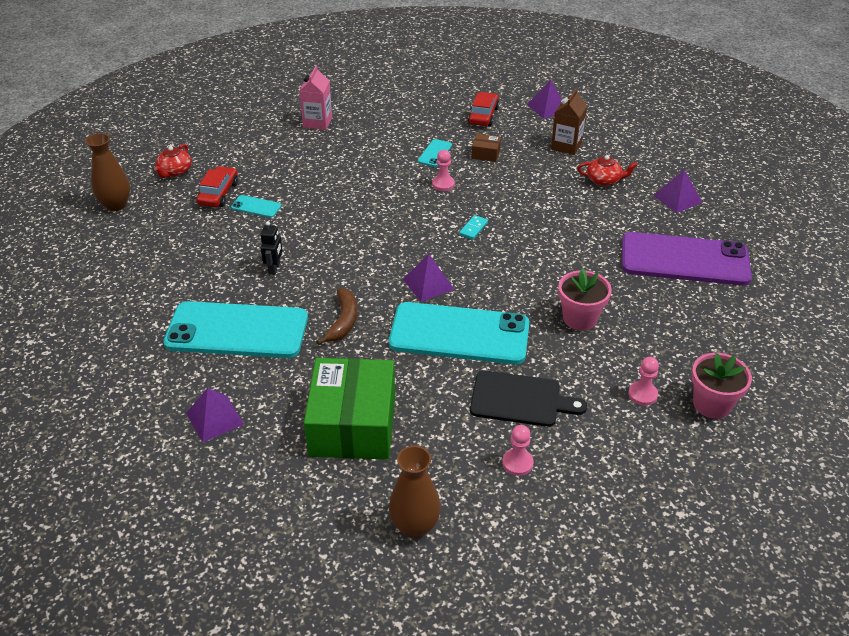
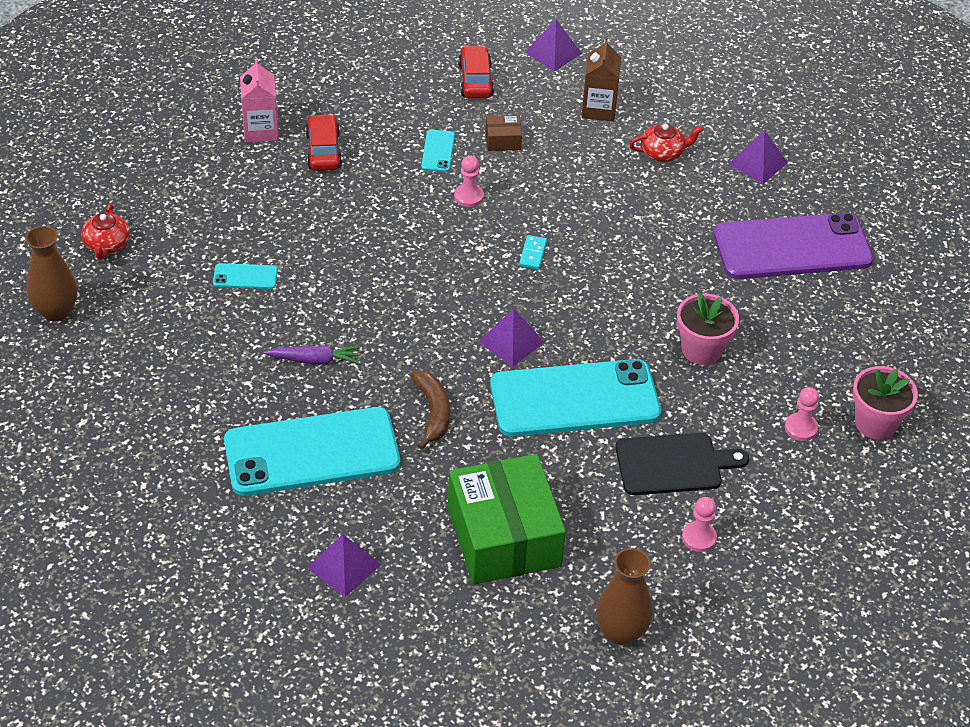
camera: 20 degrees left, 5 degrees up
(218, 193) = (185, 267): red car -> red car (323, 150)
(274, 268) = (314, 360): black robot -> purple carrot

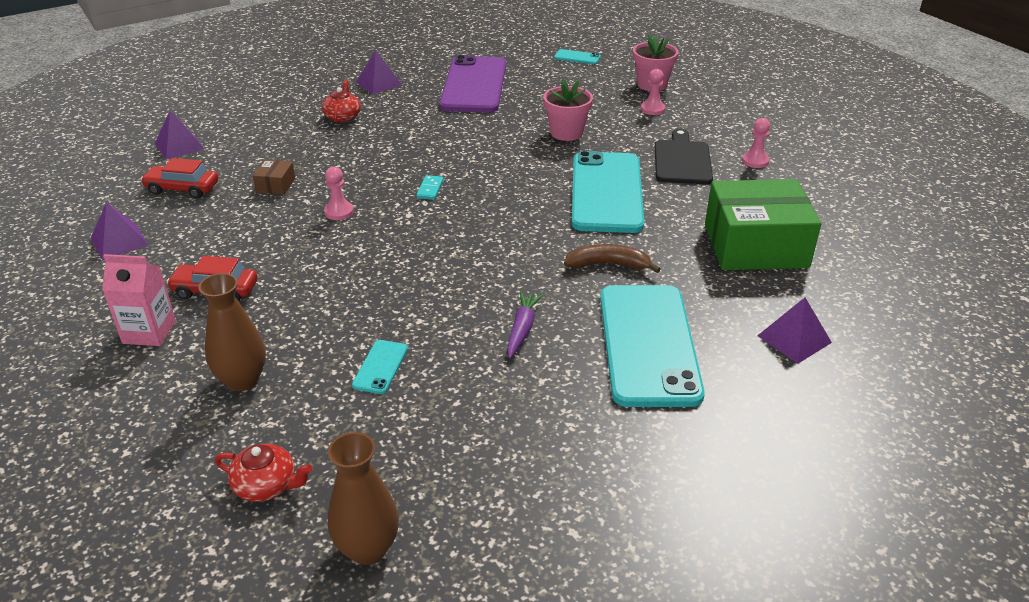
camera: 75 degrees left, 10 degrees down
(438, 151) = (266, 221): turquoise phone -> turquoise phone (577, 57)
(511, 342) = (532, 213): purple pyramid -> purple pyramid (119, 241)
(533, 254) = (430, 189): turquoise domino -> turquoise domino turned 75 degrees clockwise
(598, 109) = (270, 136): brown carton -> none
(621, 632) = (849, 205): brown vase -> brown vase (242, 380)

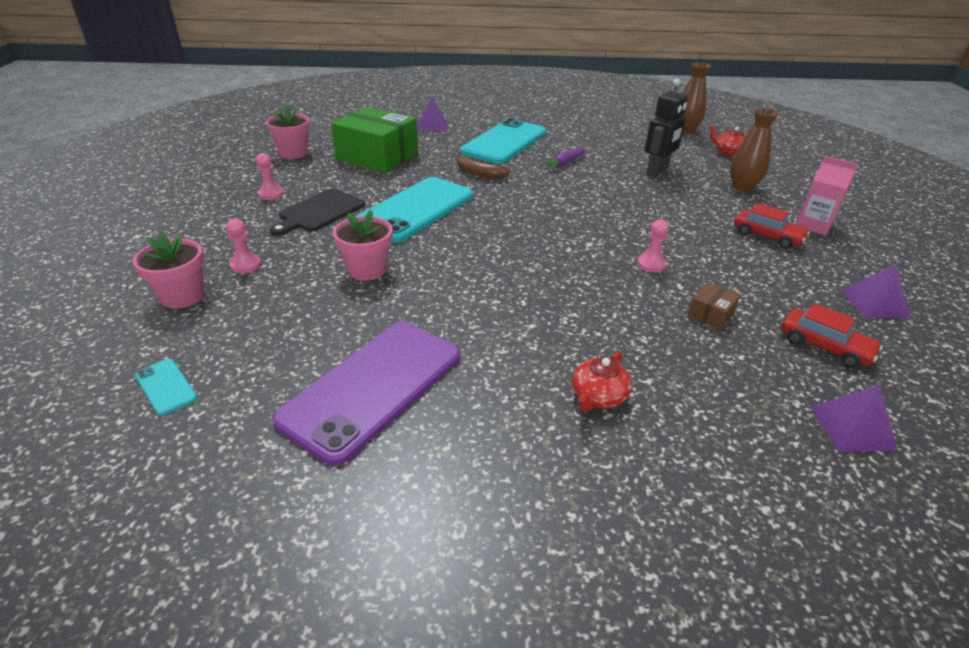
camera: 150 degrees left, 0 degrees up
(379, 83) = (505, 457): purple pyramid -> none
(380, 367) = (657, 171): turquoise phone -> black robot
(430, 189) = (555, 258): turquoise domino -> none
(844, 213) = (293, 153): none -> pink flower pot

